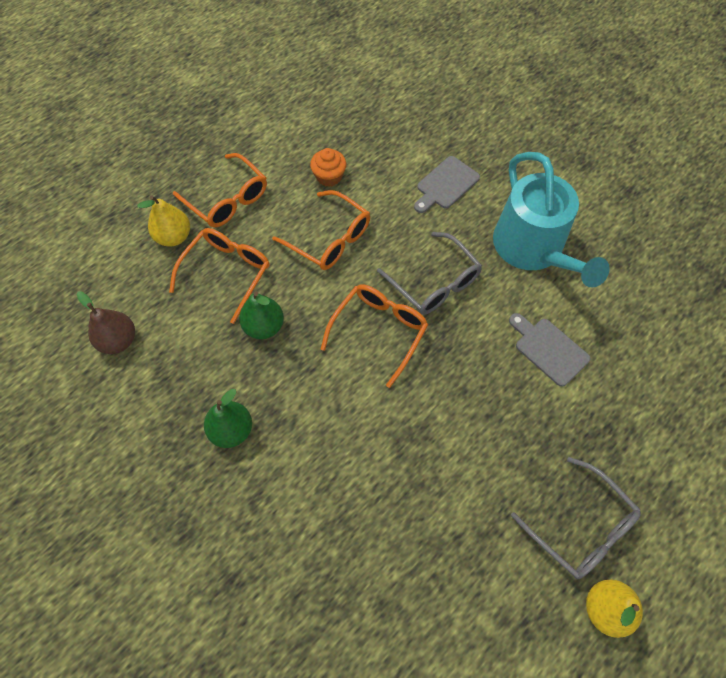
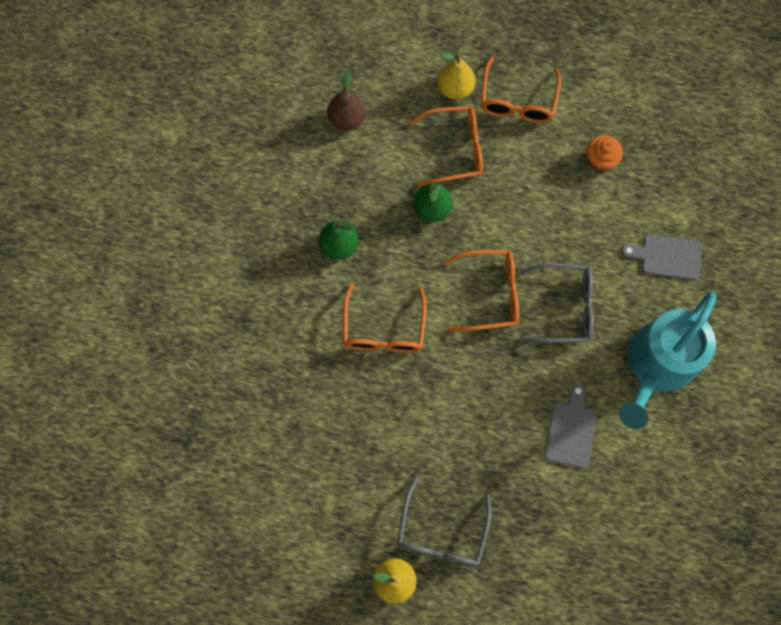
camera: 55 degrees right, 10 degrees up
(330, 239) = (542, 202): orange glasses -> orange glasses (384, 329)
(434, 283) = (564, 307): grey glasses -> grey glasses turned 105 degrees counterclockwise

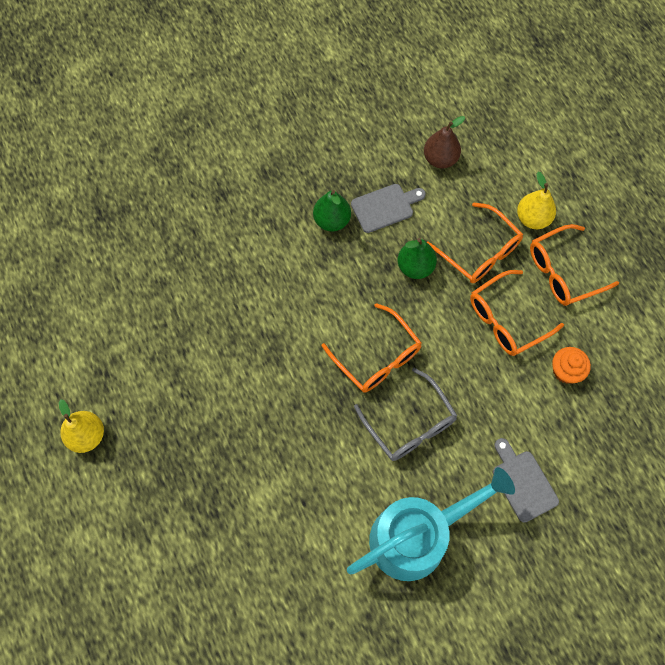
camera: 55 degrees right, 5 degrees down
(384, 329) = (287, 296): orange glasses -> orange glasses (506, 319)
(441, 532) = (149, 447): grey glasses -> none
(570, 430) = (305, 497): grey cutting board -> grey cutting board (385, 207)
(657, 365) = (417, 536): turquoise watering can -> turquoise watering can turned 150 degrees clockwise

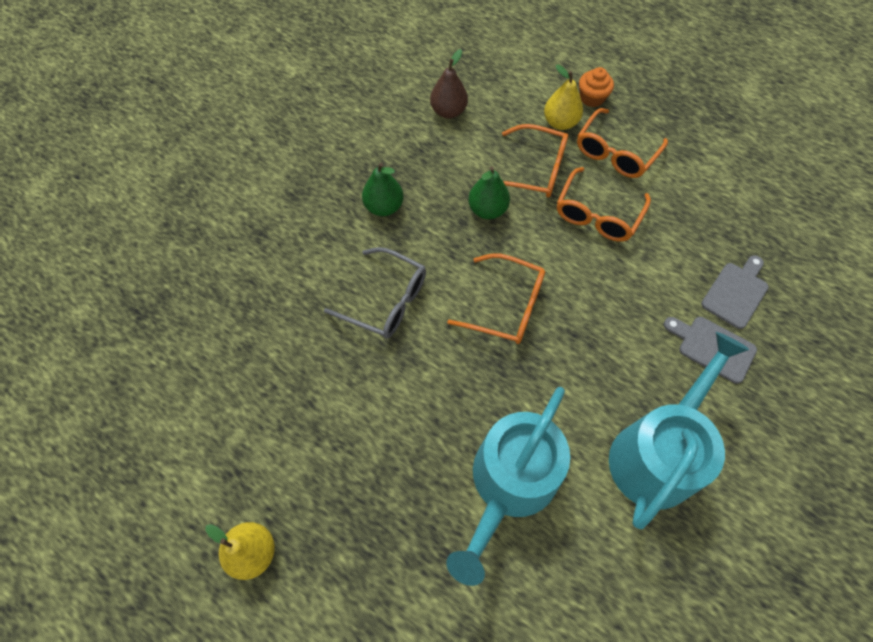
camera: 30 degrees left, 5 degrees down
(291, 492) = (509, 483): none -> turquoise watering can
(385, 207) = (426, 172): grey cutting board -> grey cutting board (736, 292)
(410, 424) = (578, 351): grey glasses -> grey glasses (386, 300)
(566, 371) = (677, 231): orange cupcake -> orange cupcake (592, 98)

